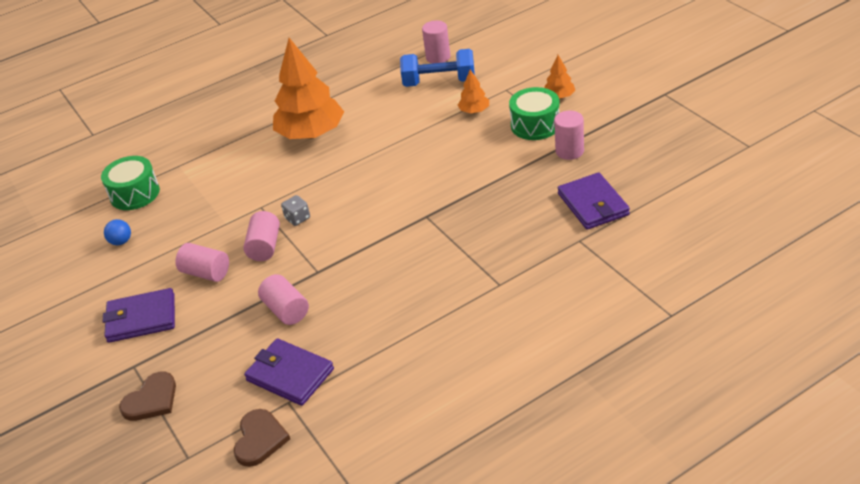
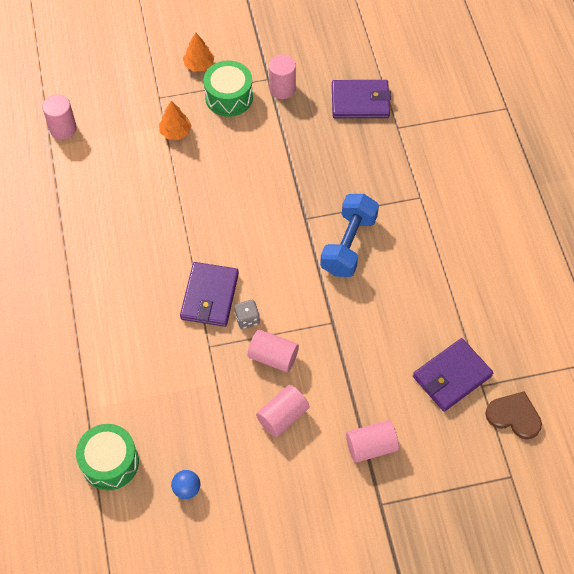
camera: 75 degrees left, 20 degrees up
(141, 318) = (318, 487): purple wallet -> purple wallet (210, 296)
(151, 400) = (431, 495): brown heart -> none
(286, 310) = (371, 360): pink cylinder -> pink cylinder (371, 446)
(311, 134) = (117, 272): orange tree -> none
(439, 82) = (108, 142): blue dumbbell -> blue dumbbell (348, 245)

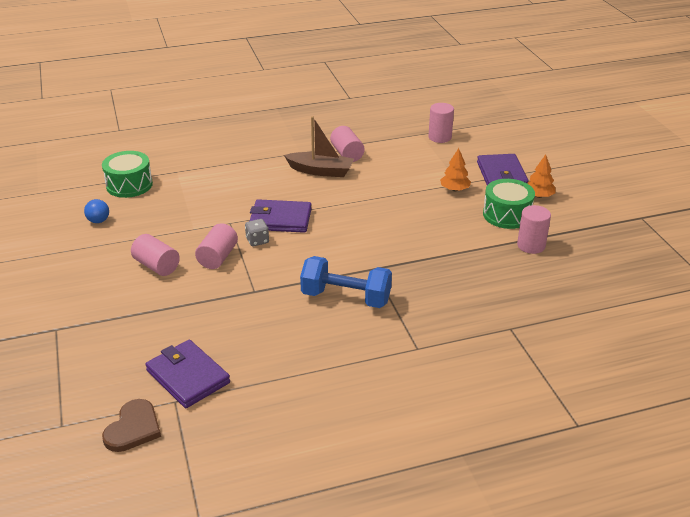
camera: 85 degrees right, 25 degrees down
(115, 252) = (321, 171): none -> brown boat
(360, 101) = (536, 299): purple wallet -> purple wallet (501, 174)
(371, 446) = (117, 321): pink cylinder -> pink cylinder (347, 154)

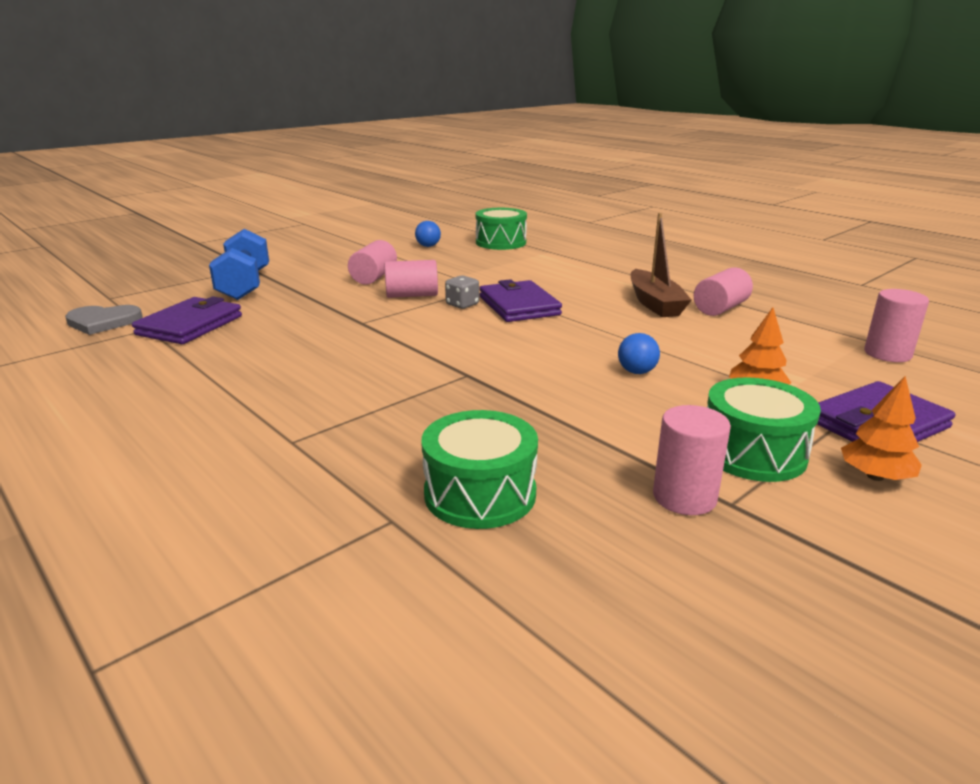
camera: 65 degrees right, 10 degrees down
(133, 428) = (103, 322): brown heart -> grey heart
(346, 297) = (384, 370): blue dumbbell -> blue dumbbell (244, 285)
(410, 213) = (636, 372): none -> blue ball
(502, 298) = (480, 493): none -> green drum

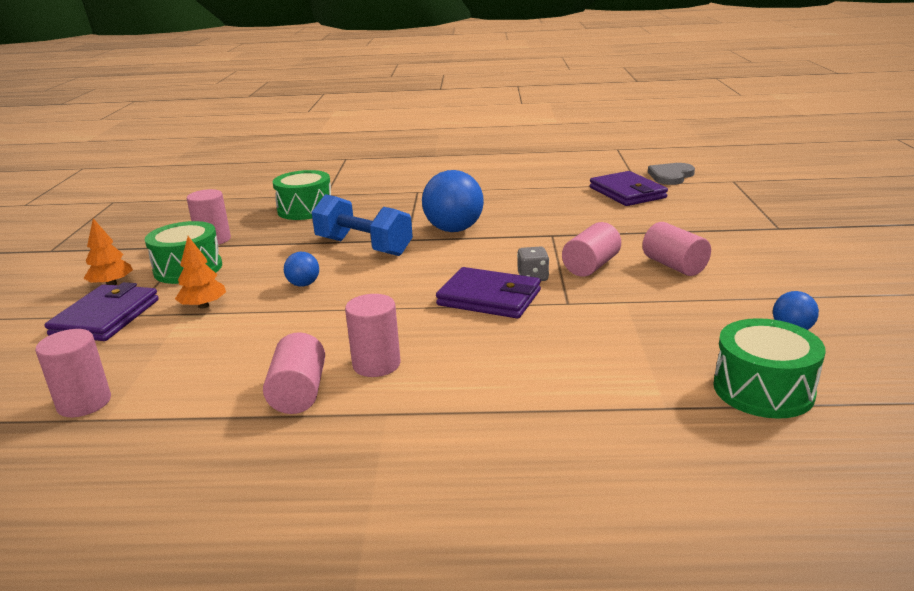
camera: 135 degrees right, 0 degrees up
(244, 285) = (714, 218): blue dumbbell -> blue dumbbell (363, 247)
(408, 363) = (454, 230): none -> blue ball
(655, 304) = (376, 364): brown boat -> pink cylinder

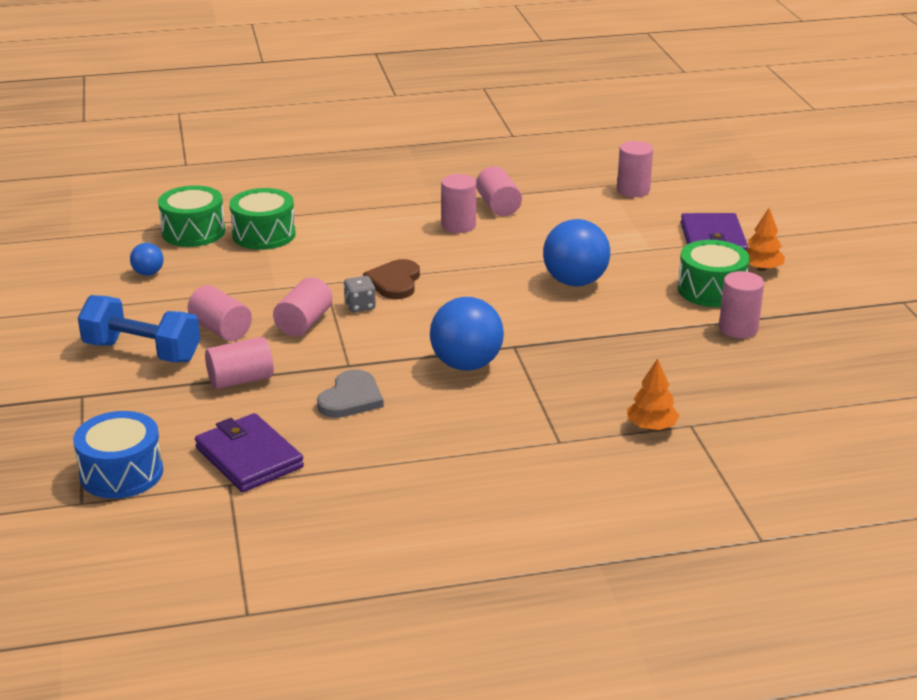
camera: 165 degrees right, 5 degrees up
(203, 306) = (643, 256): orange tree -> orange tree (651, 427)
(303, 284) = (575, 282): blue ball -> blue ball, size x2.02
(305, 209) = (685, 389): green drum -> green drum (264, 235)
(363, 247) = (554, 331): blue dumbbell -> blue dumbbell (142, 352)
(489, 298) = (394, 282): purple wallet -> brown heart
(644, 230) = (240, 380): none -> pink cylinder
(671, 176) = (173, 510): grey heart -> grey heart (351, 398)
(714, 190) = (121, 473): none -> blue drum

